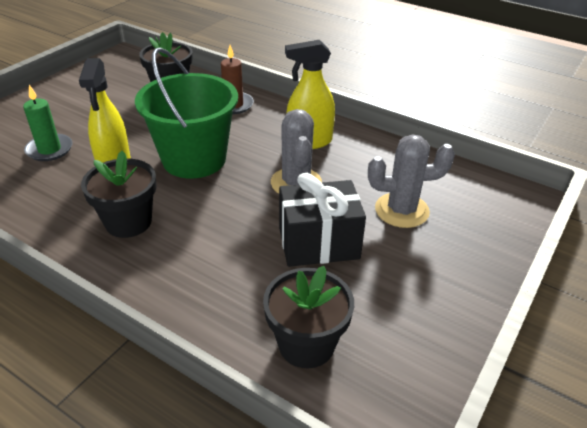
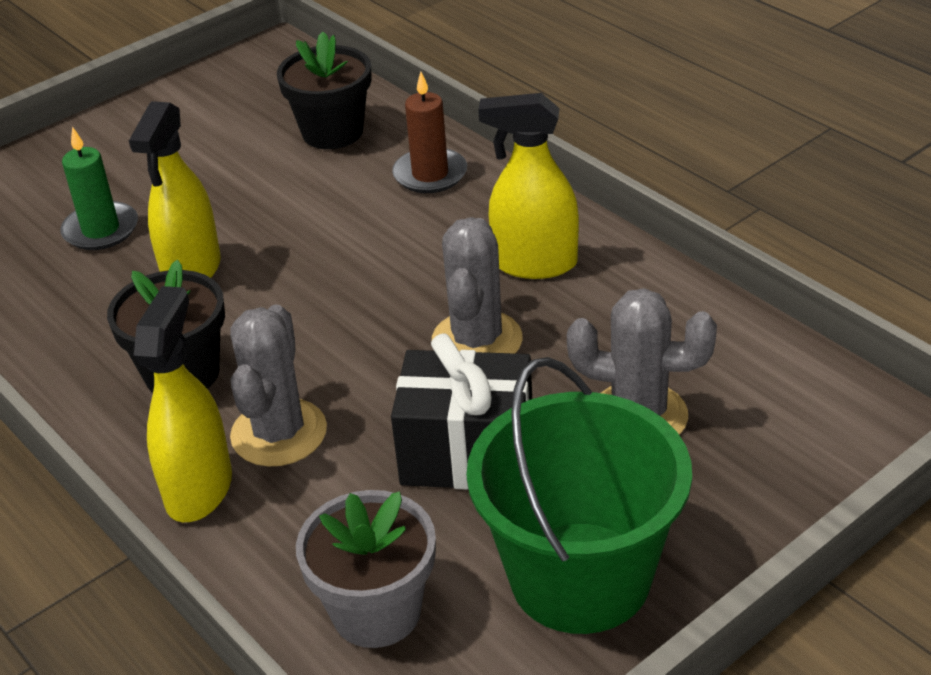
camera: 20 degrees right, 0 degrees up
(164, 288) = (199, 489): none -> yellow spray bottle
(194, 159) = (323, 275): green bucket -> green bucket (580, 577)
(202, 247) = (279, 433): none -> grey cactus
(306, 344) = (376, 612): black flower pot -> grey flower pot

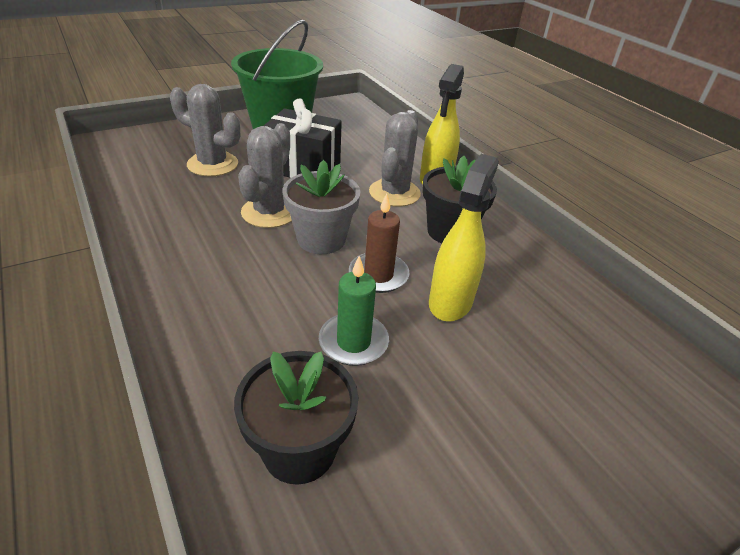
camera: 175 degrees left, 0 degrees up
(101, 230) = (539, 364): green candle -> green candle (353, 342)
(376, 612) = (363, 133): grey flower pot -> grey flower pot (321, 239)
(430, 174) = (226, 353): brown candle -> brown candle (378, 275)
(534, 264) = (201, 249): yellow spray bottle -> none

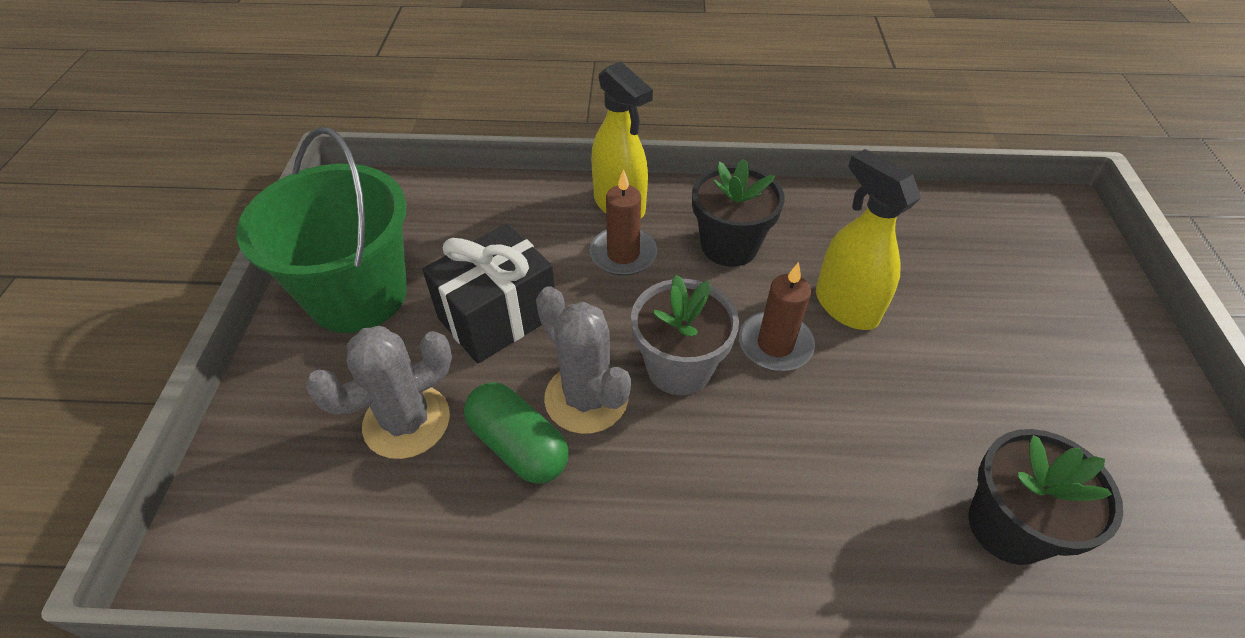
camera: 55 degrees left, 10 degrees up
(220, 200) = (518, 446): none -> green capsule
(353, 342) = (875, 416): green candle -> none
(394, 193) = (623, 254): grey cactus -> brown candle

